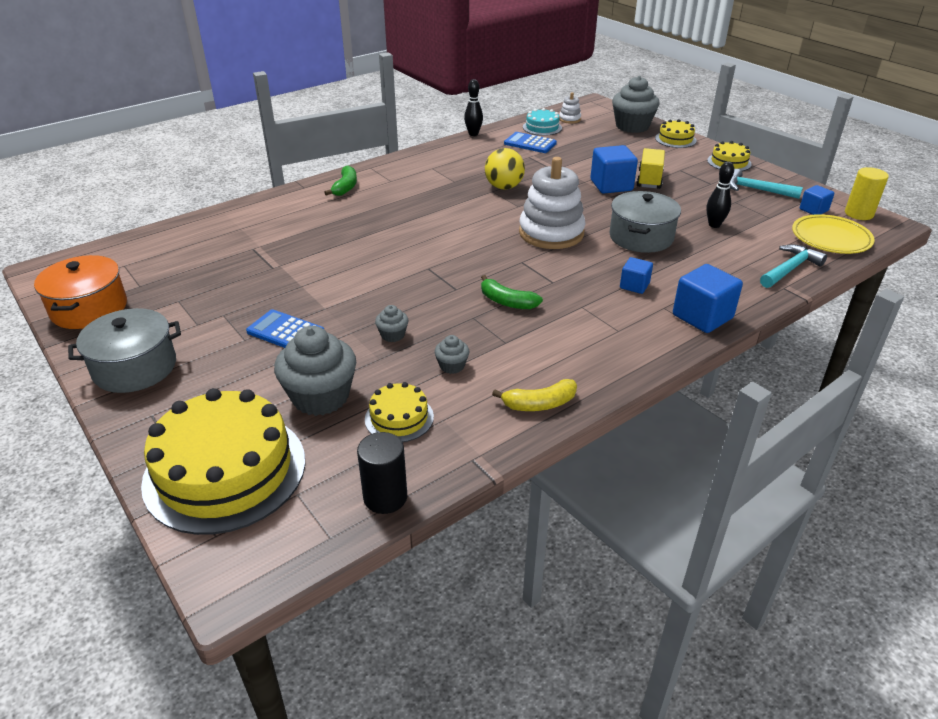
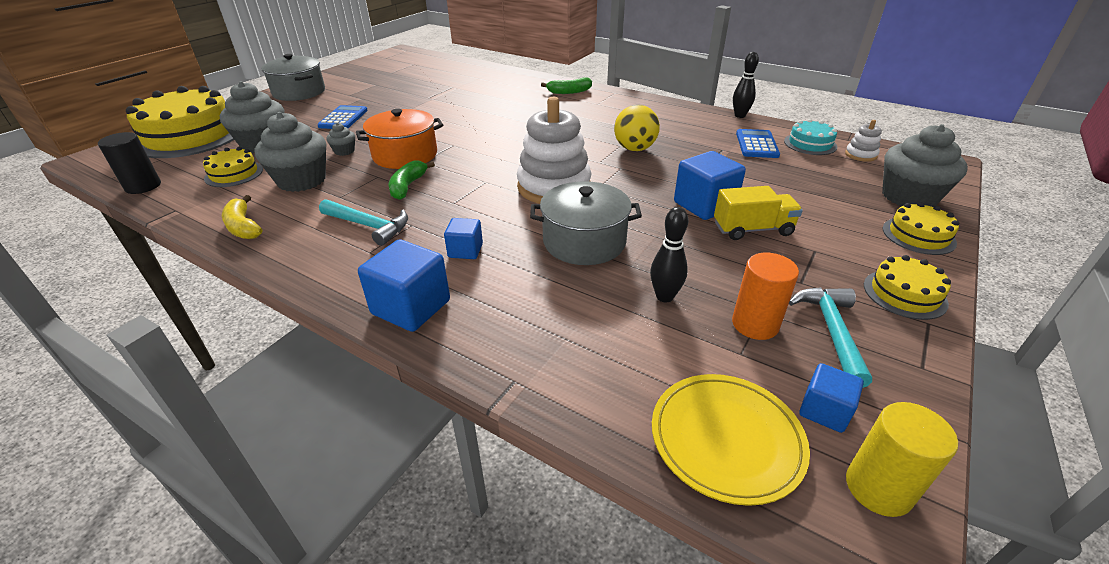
camera: 70 degrees right, 0 degrees up
(89, 308) = (361, 69): orange pot -> orange pot (405, 155)
(452, 366) = (302, 180): grey cupcake -> grey cupcake, size x2.16
(746, 207) = (755, 324): none -> orange cylinder
(790, 269) = (576, 385): turquoise hammer -> turquoise hammer (368, 226)

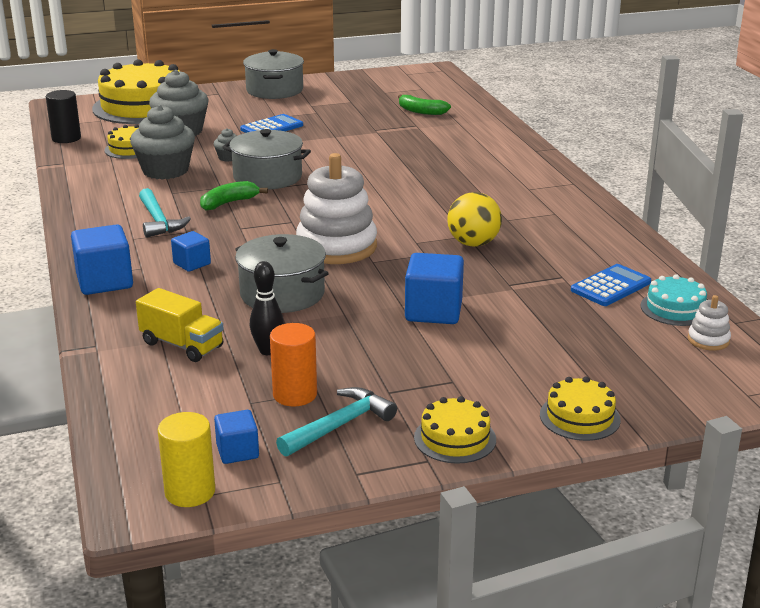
camera: 40 degrees right, 10 degrees down
(243, 227) = (85, 190): yellow banana -> none
(405, 155) = (267, 177): orange pot -> grey pot
(569, 92) = (524, 167): green banana -> green banana (421, 111)
(726, 439) = (154, 429): yellow plate -> none
(740, 116) = (663, 254): black bowling pin -> none
(752, 229) = (434, 345): yellow truck -> yellow truck (182, 345)
(909, 197) = (657, 391): grey cupcake -> none

